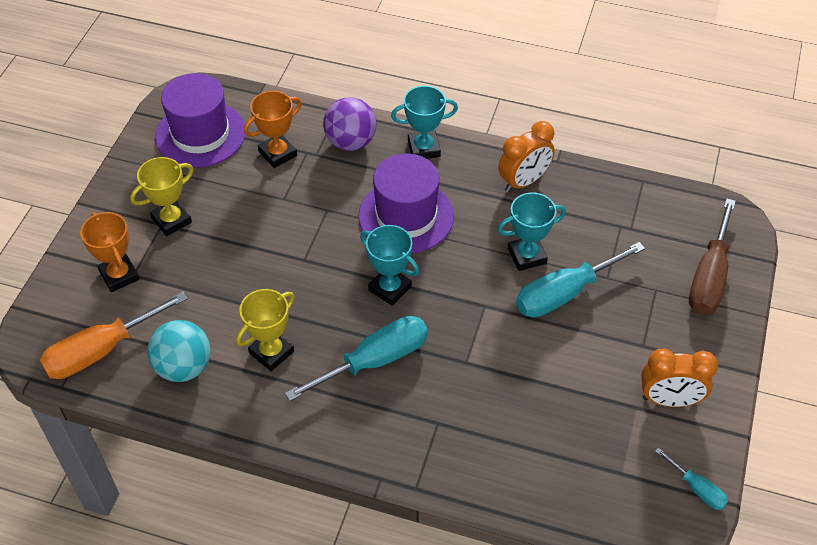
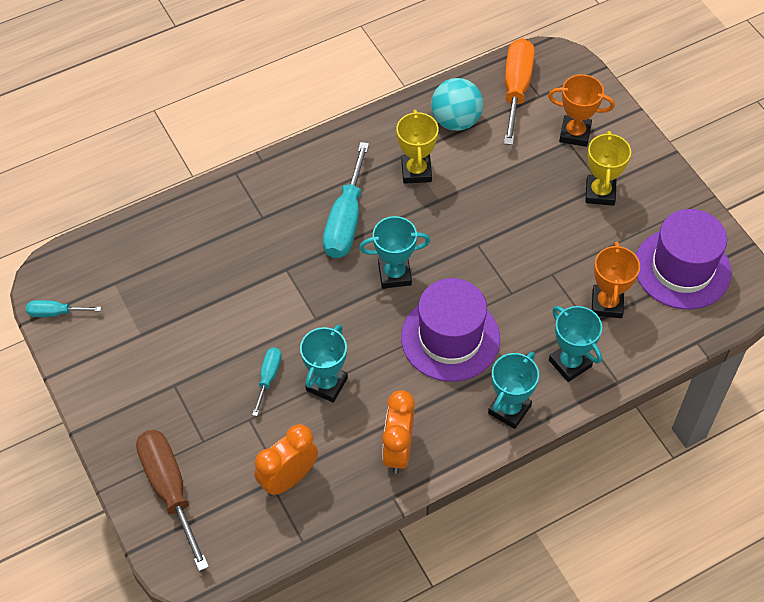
camera: 135 degrees right, 5 degrees up
(350, 142) = (570, 363): purple ball -> turquoise trophy
(564, 293) = (268, 377): turquoise screwdriver -> turquoise screwdriver, size x0.51
(669, 400) = (121, 359): orange clock -> orange clock (289, 478)

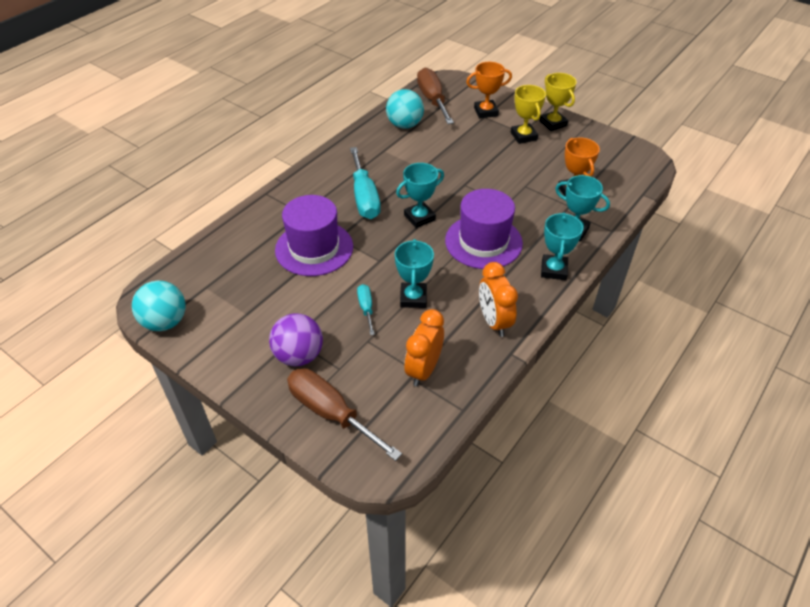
camera: 25 degrees left, 10 degrees down
(56, 313) = (165, 322): turquoise screwdriver -> turquoise ball
(170, 409) = (299, 355): none -> purple ball
(416, 171) = (396, 157): yellow trophy -> yellow trophy (553, 123)
(516, 89) = (432, 100): orange screwdriver -> brown screwdriver
(682, 268) = (603, 159): purple hat -> purple hat (314, 248)

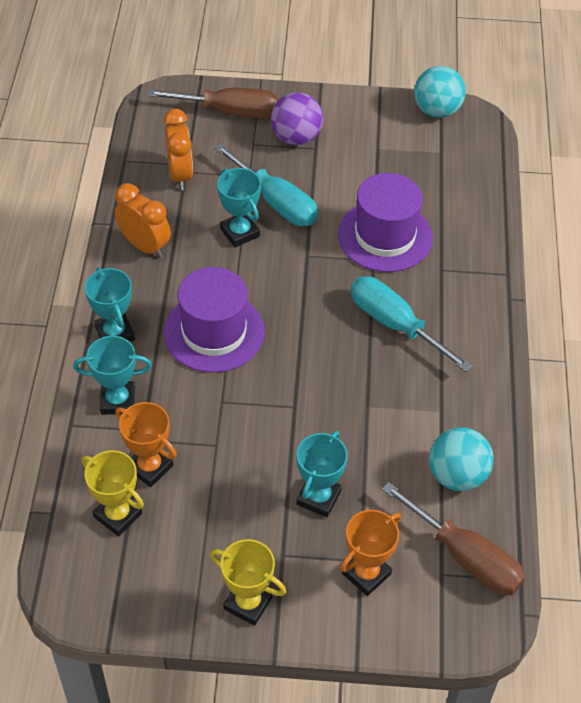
camera: 145 degrees right, 5 degrees up
(366, 308) = (276, 202): turquoise screwdriver -> turquoise screwdriver, size x1.96
(419, 217) = (309, 328): turquoise trophy -> turquoise trophy (318, 498)
(523, 136) = (275, 546): yellow trophy -> yellow trophy (118, 515)

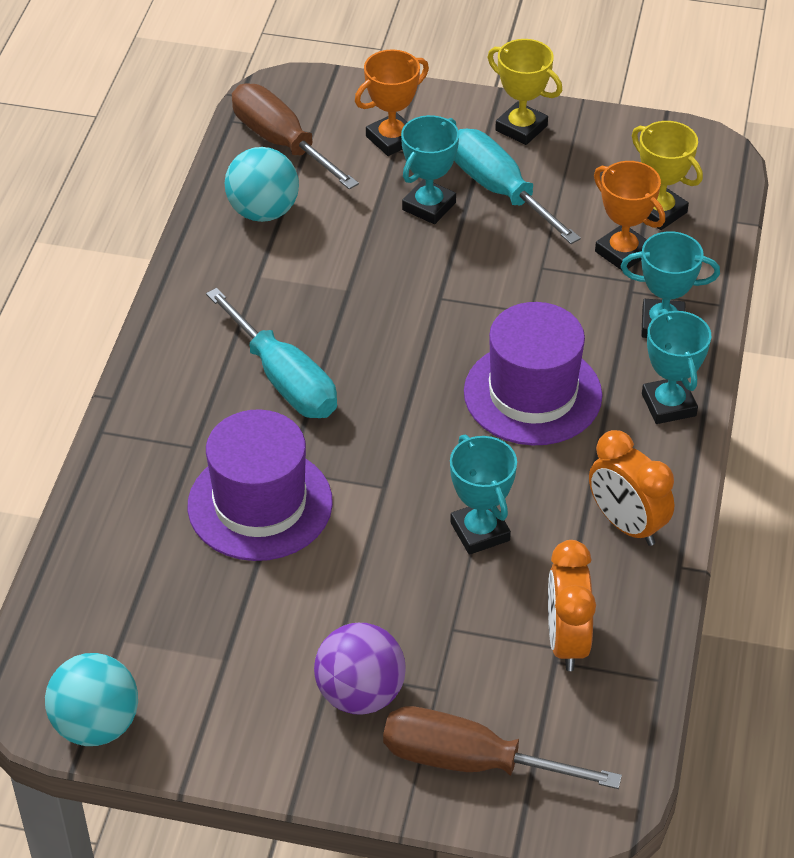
camera: 170 degrees left, 5 degrees down
(276, 202) = (416, 576): turquoise screwdriver -> turquoise screwdriver (500, 191)

